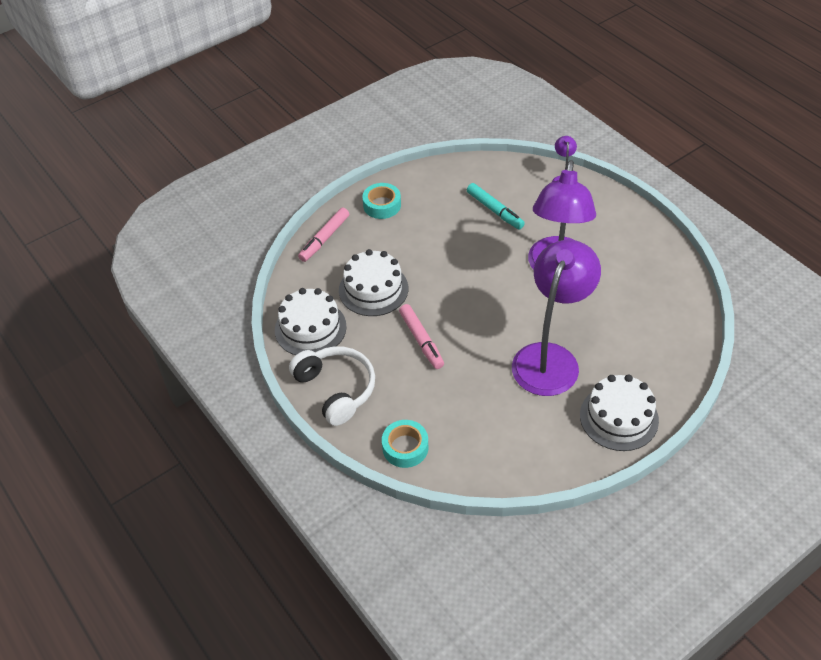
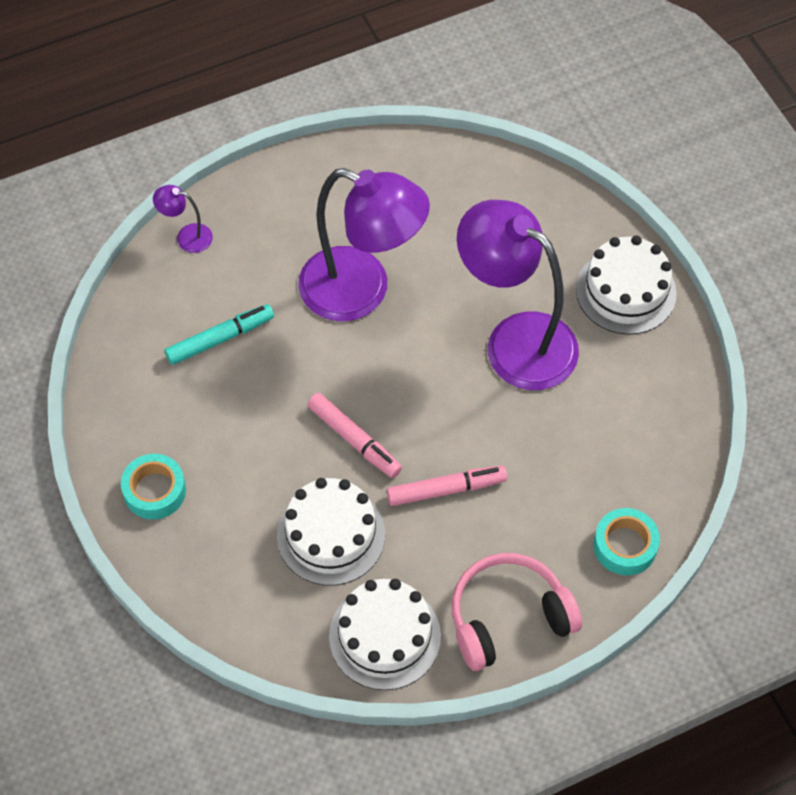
camera: 80 degrees left, 10 degrees up
(324, 239) = (202, 588): pink marker -> pink marker (354, 440)
(336, 389) = (508, 617): white headphones -> pink headphones

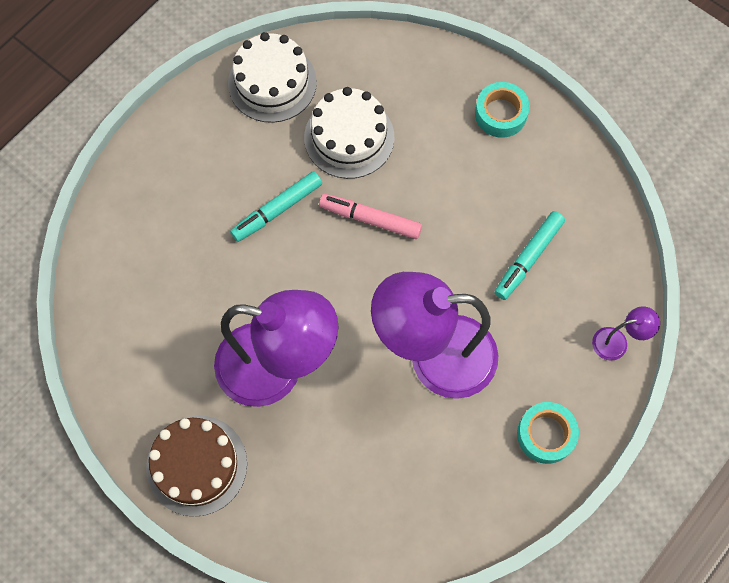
camera: 155 degrees right, 10 degrees up
(446, 489) = (277, 210): pink marker -> turquoise marker
(508, 617) = (186, 133): pink headphones -> none
(625, 546) = (116, 224): turquoise tape -> turquoise tape (546, 434)
(626, 291) = (197, 465): white cake -> brown cake

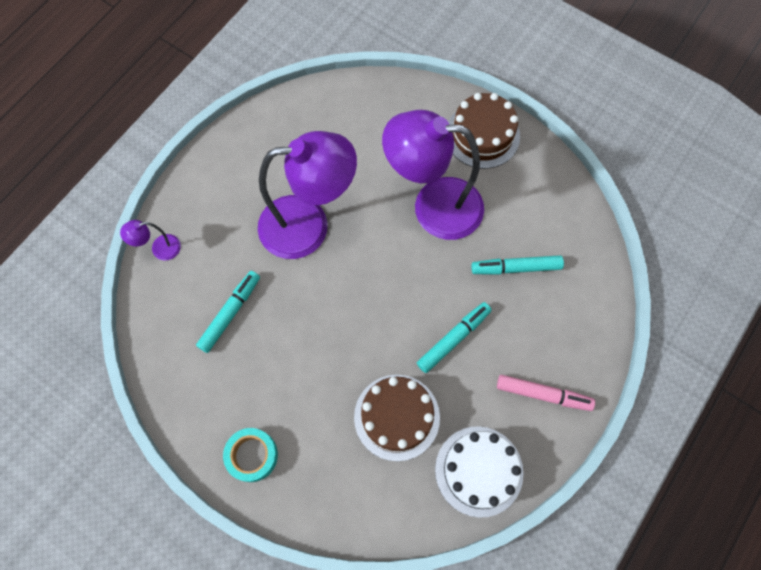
camera: 175 degrees right, 0 degrees up
(190, 283) = (516, 268): none -> turquoise marker
(349, 137) = (396, 417): white cake -> brown cake
(370, 219) = (370, 337): pink marker -> pink marker (543, 394)
(546, 434) = (221, 176): turquoise tape -> none

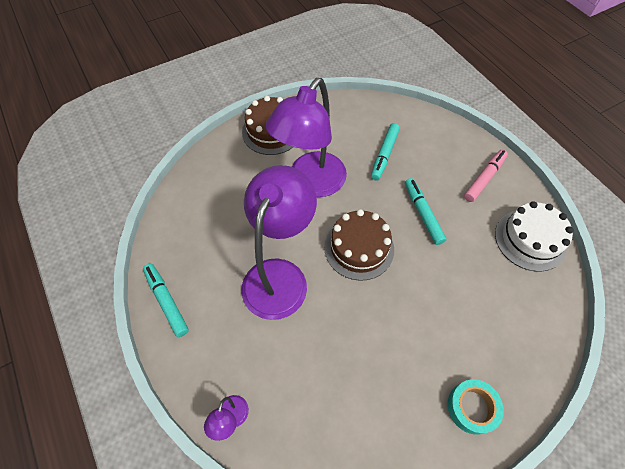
camera: 65 degrees left, 10 degrees down
(230, 313) = (329, 374): turquoise marker -> turquoise marker (167, 301)
(396, 417) = (472, 277): brown cake -> brown cake (359, 248)

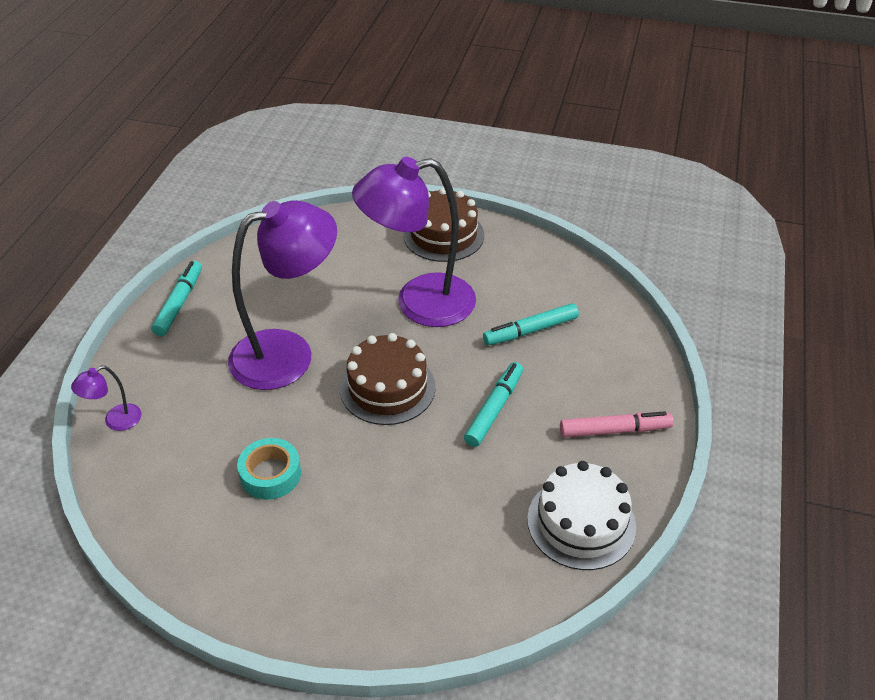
camera: 45 degrees right, 15 degrees down
(472, 407) = (305, 593): turquoise tape -> turquoise tape (270, 474)

